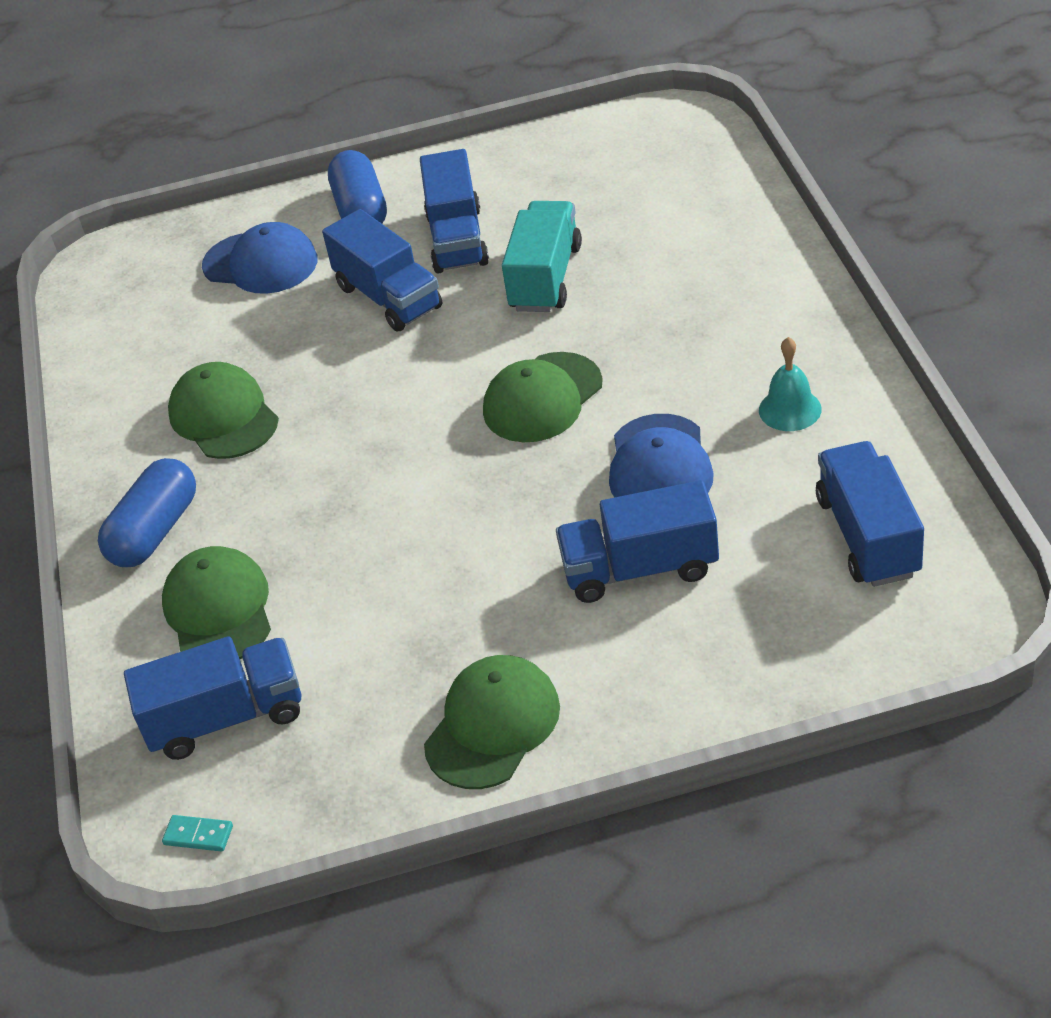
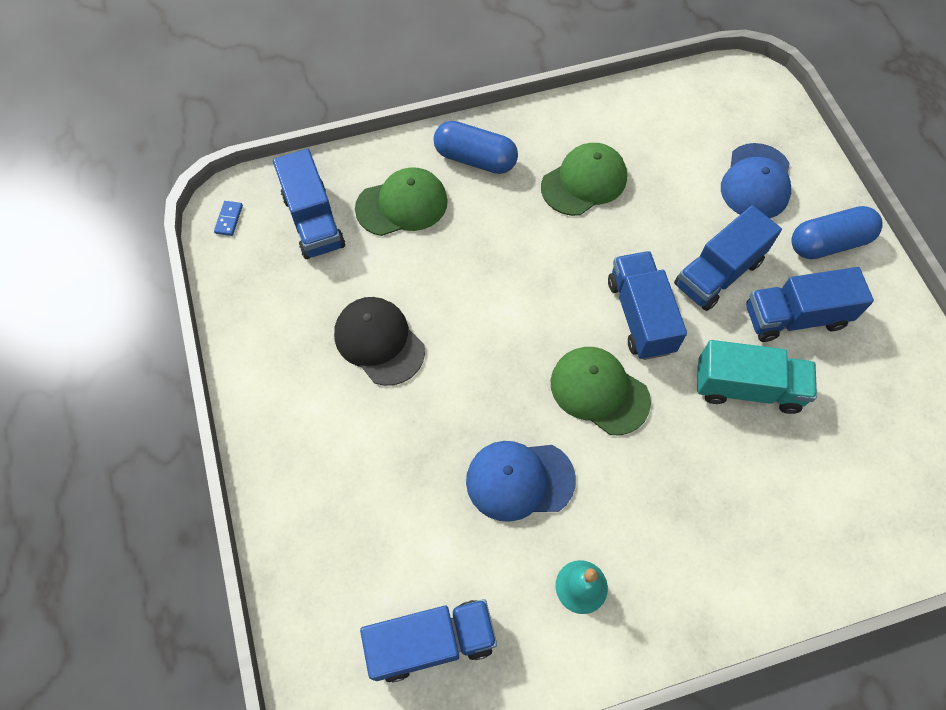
camera: 80 degrees right, 20 degrees up
(198, 835) = (229, 219): turquoise domino -> blue domino
(451, 619) = (379, 342): none -> black cap
(492, 725) = (284, 373): green cap -> none
(640, 569) = (413, 466): blue truck -> blue truck (640, 316)

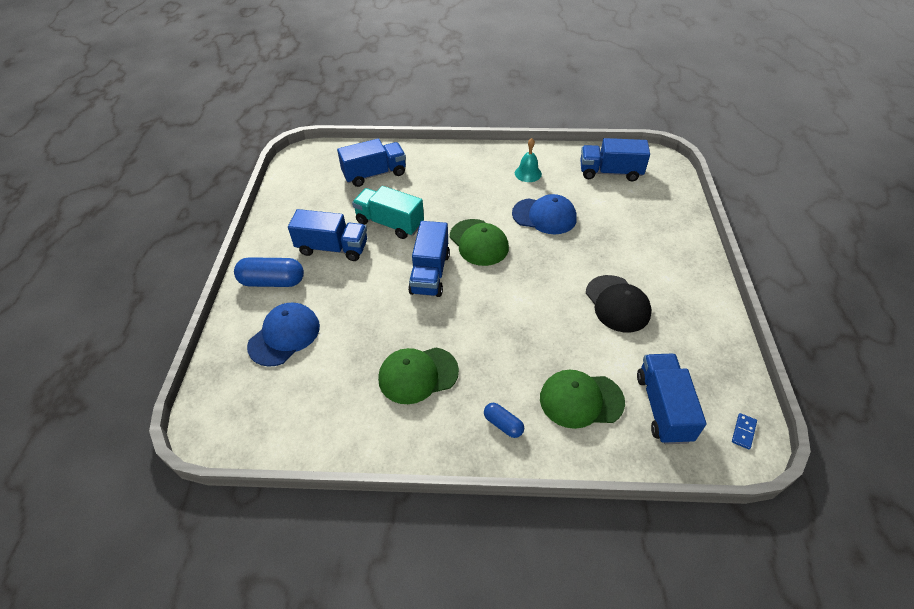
camera: 160 degrees left, 15 degrees down
(475, 159) = (503, 424): blue capsule -> blue capsule, size x0.55
(718, 273) = (361, 284): blue truck -> blue truck (374, 174)

